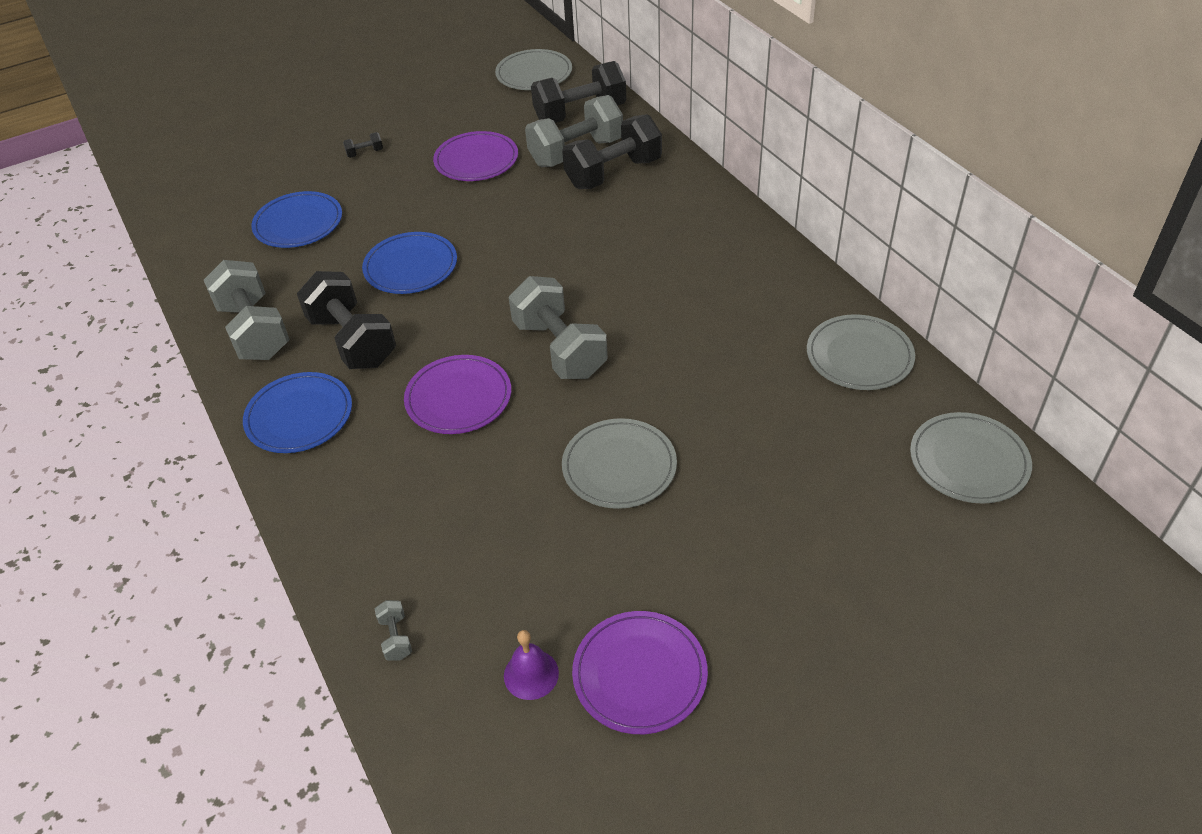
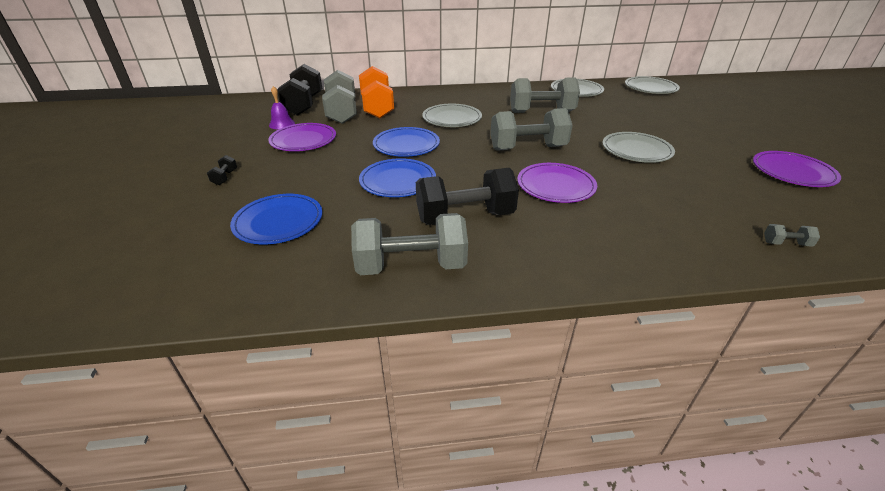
camera: 70 degrees left, 10 degrees down
(299, 416) = (542, 255): blue plate -> blue plate (406, 145)
(531, 674) = (803, 201): purple bell -> purple bell (282, 124)
(534, 74) = (235, 109): grey plate -> grey plate (452, 118)
(613, 173) = (377, 108): black dumbbell -> orange dumbbell
(712, 334) = (541, 112): none -> grey dumbbell

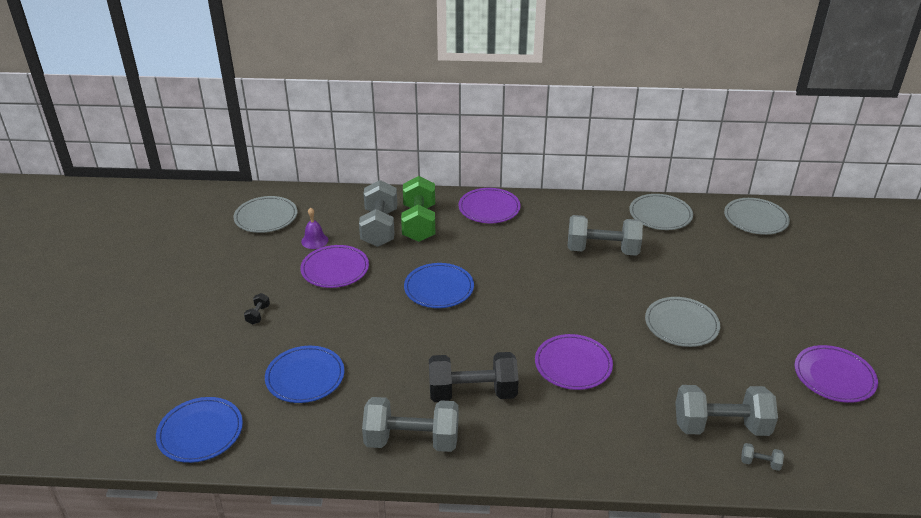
camera: 10 degrees right, 0 degrees up
(304, 105) = (340, 210): black dumbbell -> none
(377, 108) = (419, 223): orange dumbbell -> green dumbbell
(398, 181) = (420, 339): blue plate -> blue plate (200, 432)
(435, 96) = (489, 208): none -> purple plate
(452, 118) = (497, 250): grey plate -> grey plate (266, 217)
(527, 148) = (564, 308): grey dumbbell -> grey dumbbell (720, 426)

